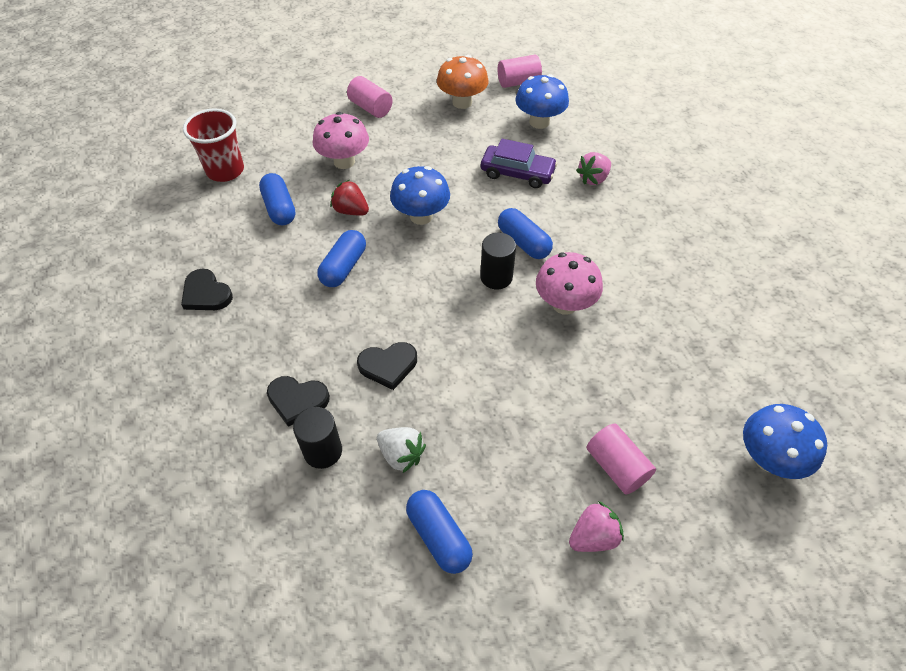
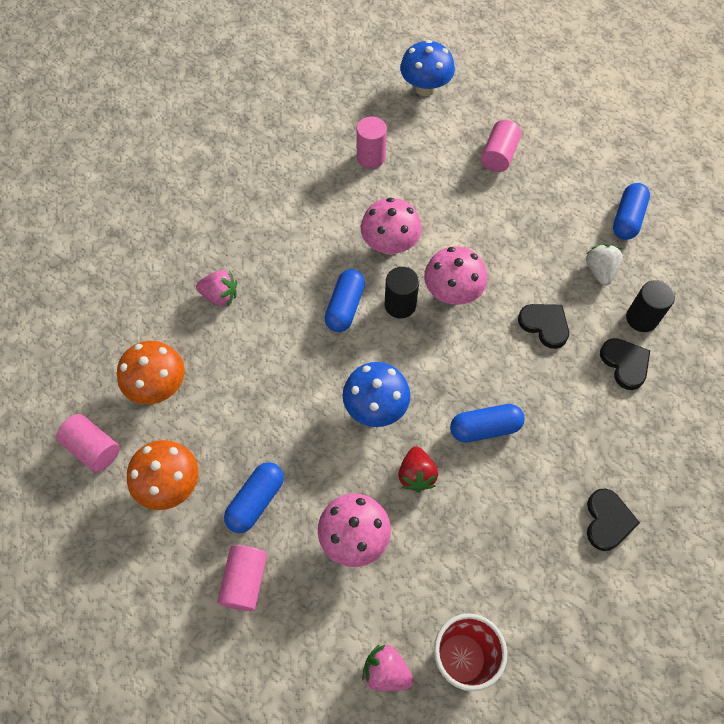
camera: 125 degrees left, 10 degrees up
(279, 208) = (465, 547): blue capsule -> blue capsule (256, 501)
(478, 319) = (452, 293): none -> pink mushroom
(517, 173) = (256, 362): purple car -> none
(539, 122) = (158, 386): blue mushroom -> orange mushroom
(593, 537) = (554, 147): pink strawberry -> pink strawberry (386, 671)
(685, 347) = (371, 157): none -> pink cylinder

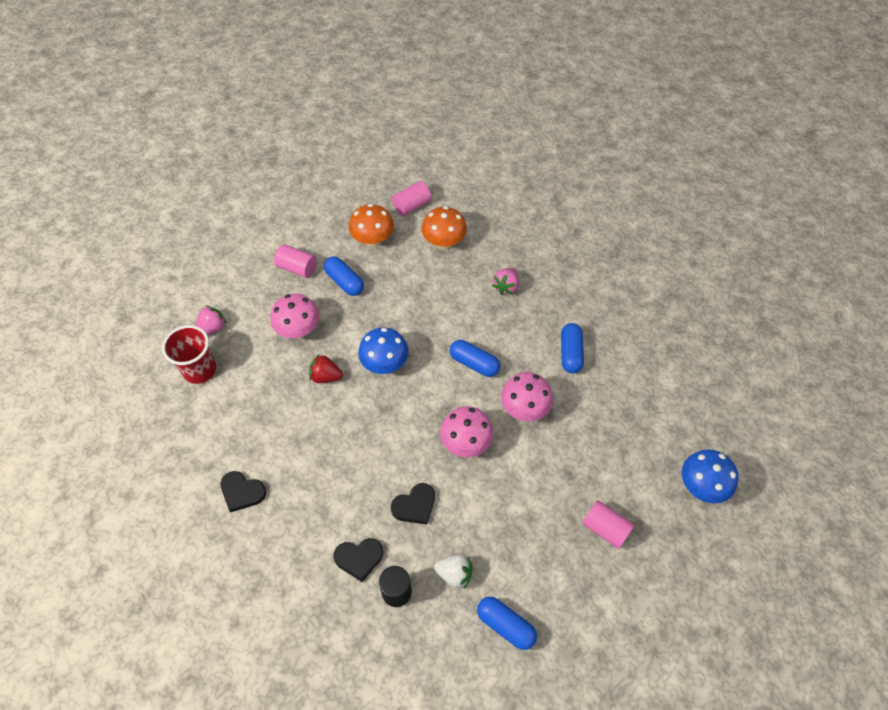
camera: 105 degrees right, 5 degrees down
(371, 157) = (621, 417): pink cylinder -> none
(400, 305) = (465, 401): black cylinder -> none
(485, 428) = (343, 431): blue capsule -> blue capsule (570, 353)

